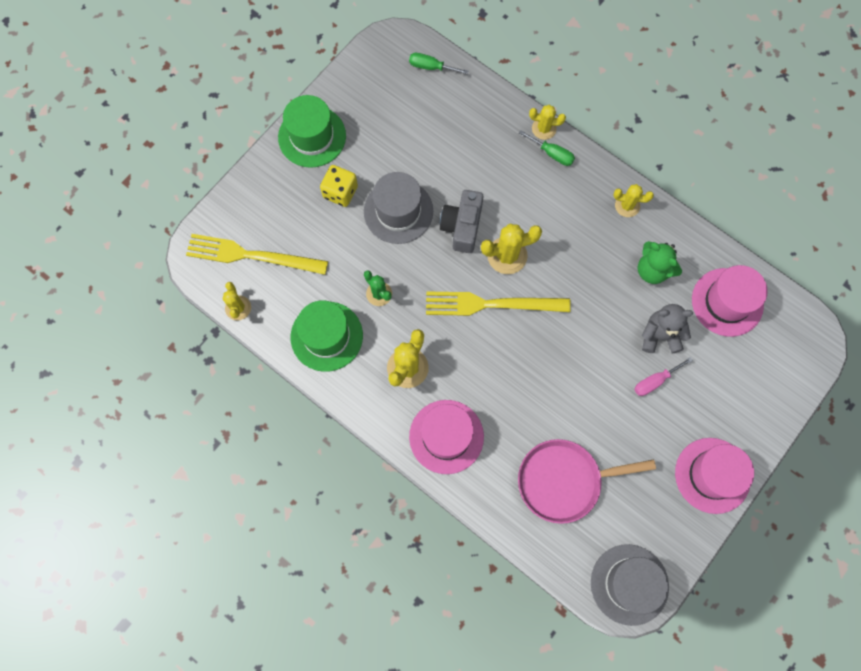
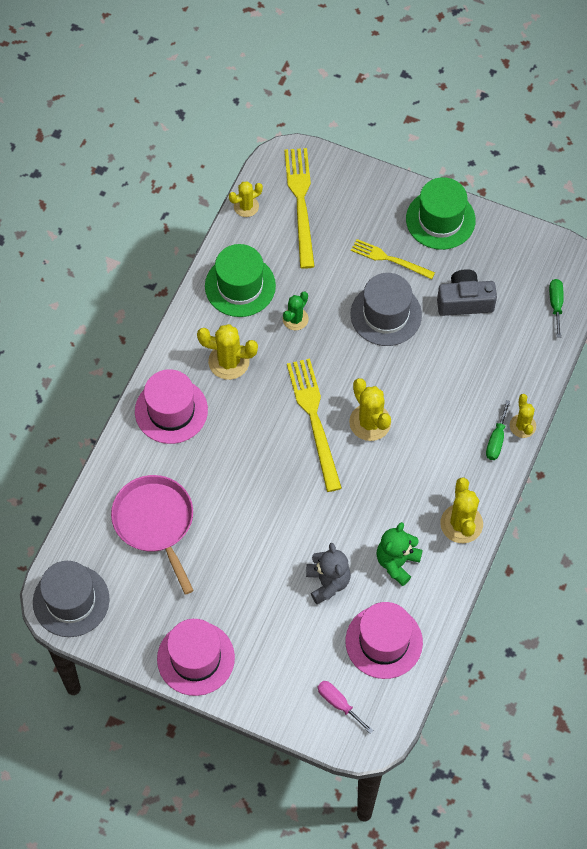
camera: 75 degrees right, 10 degrees down
(340, 192) = (389, 259): yellow dice -> yellow fork
(462, 226) = (388, 375): grey camera -> grey camera (464, 301)
(627, 205) = (461, 524): yellow cactus -> yellow cactus, size x1.56
(655, 381) = (278, 586): pink screwdriver -> pink screwdriver (338, 703)

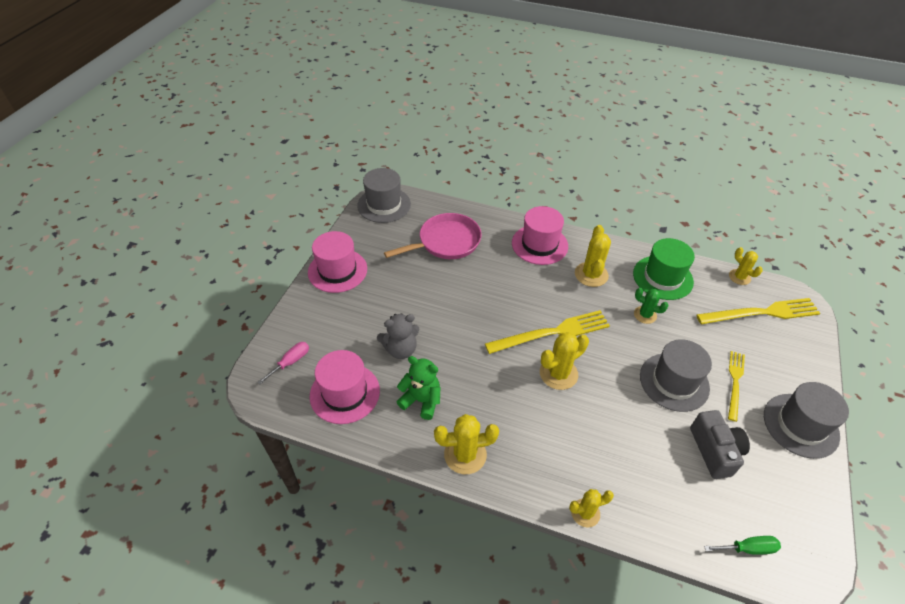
camera: 85 degrees right, 15 degrees down
(440, 219) = (800, 425): green hat -> grey hat
(496, 440) = (563, 486): green screwdriver -> none

